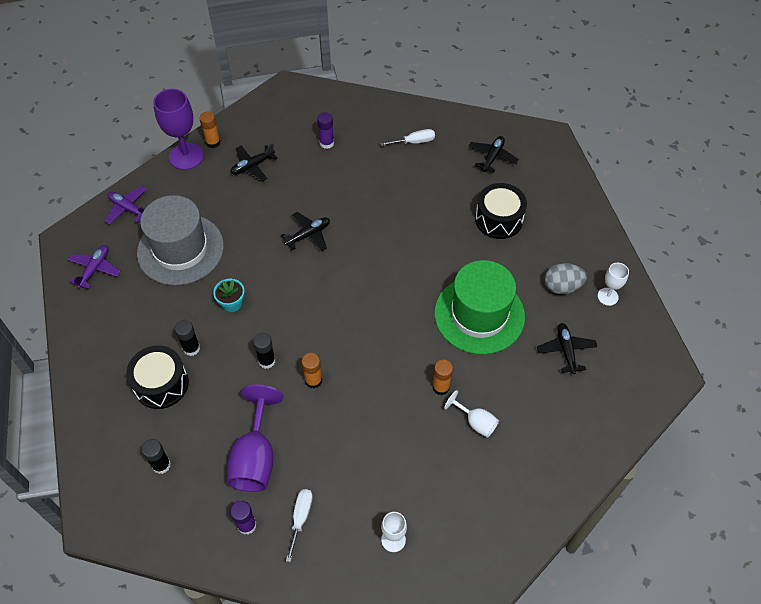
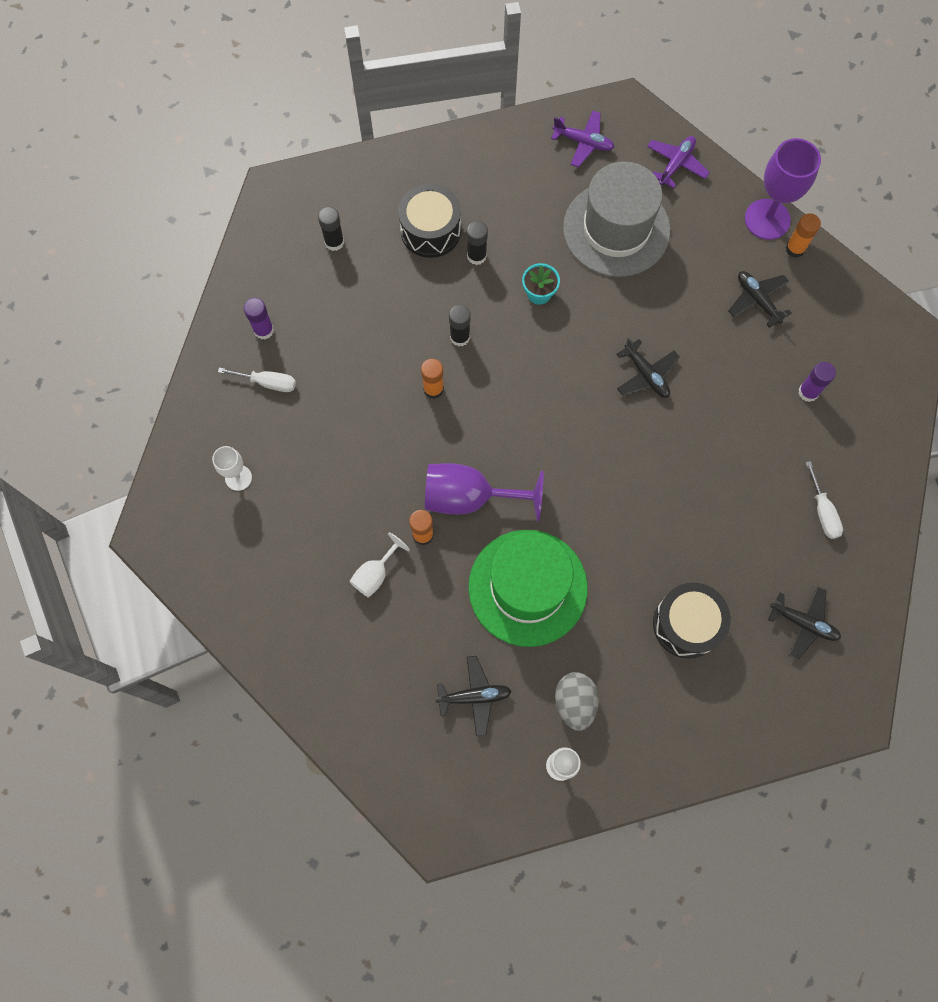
camera: 90 degrees right, 15 degrees up
(255, 457) = (339, 333): purple goblet -> purple goblet (469, 497)

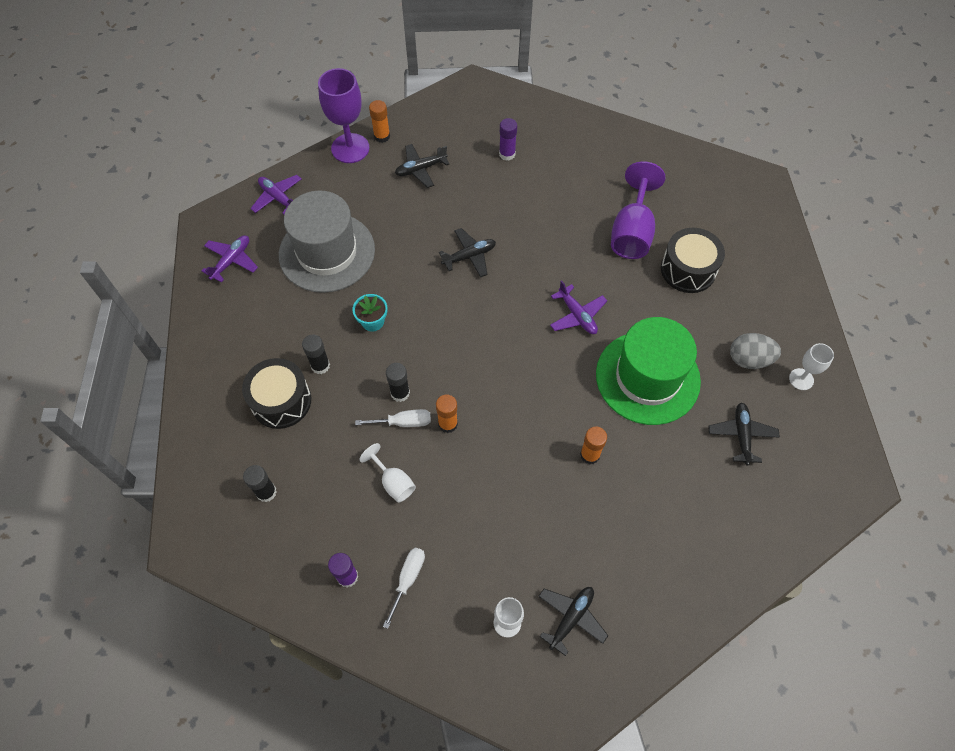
camera: 80 degrees left, 10 degrees down
(375, 574) = (623, 502): white goblet -> white goblet (393, 482)
(469, 497) = (559, 410): purple goblet -> purple goblet (632, 232)
(593, 502) = (577, 315): none -> purple plane
(803, 623) = (692, 196): black plane -> black plane (571, 618)
(822, 511) = (606, 166): white screwdriver -> white screwdriver (403, 422)

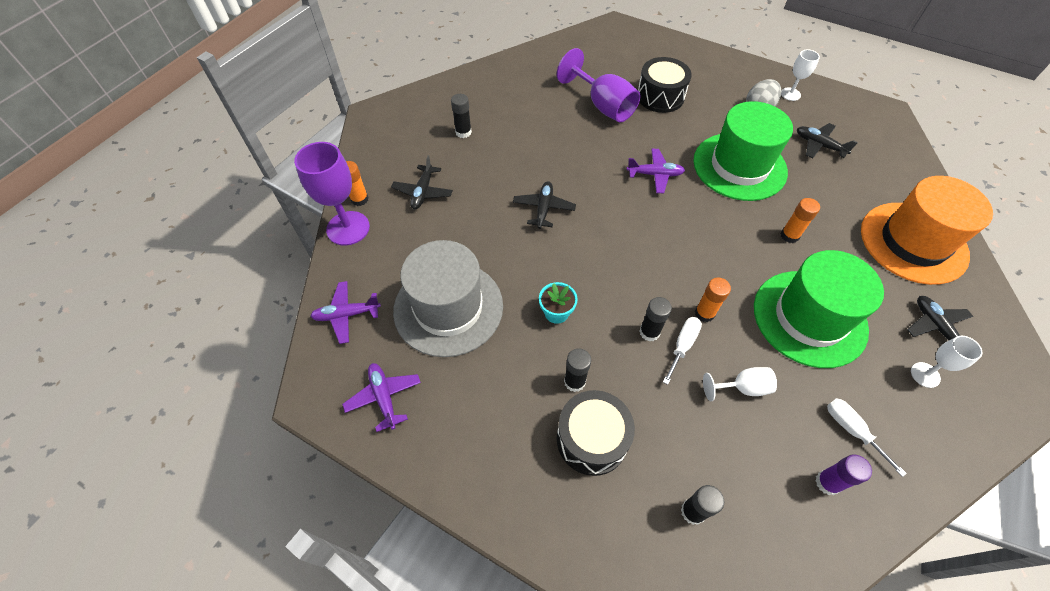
camera: 55 degrees left, 5 degrees down
(503, 506) = (809, 318): none -> green hat
(507, 154) = (463, 132): purple glue stick -> black glue stick
(669, 567) = (913, 242): none -> orange hat

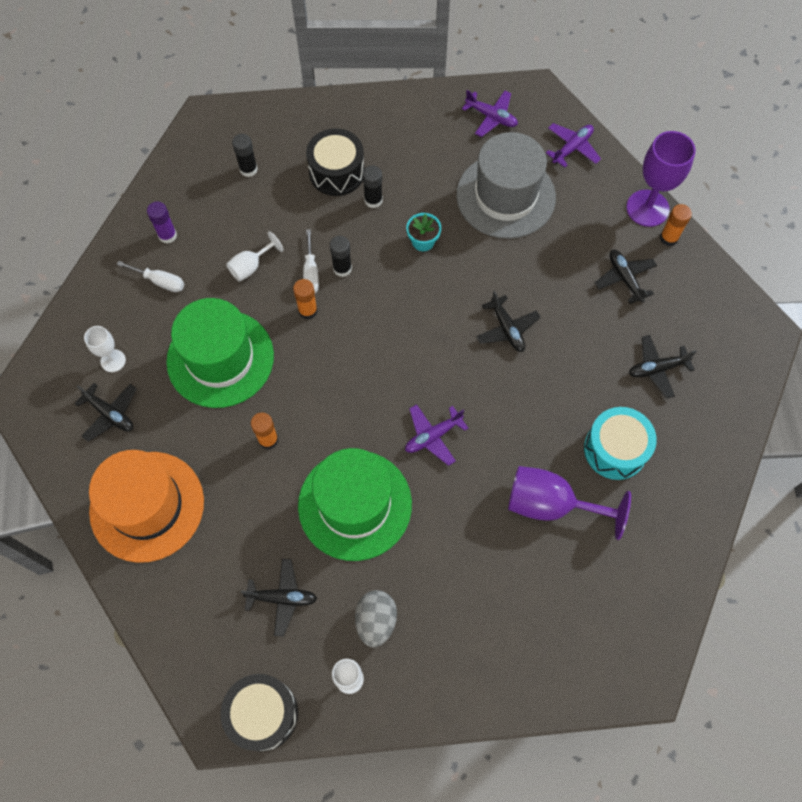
camera: 145 degrees right, 10 degrees up
(463, 132) = (657, 369): black glue stick -> black plane
(536, 109) = (615, 449): none -> turquoise drum
(660, 96) = (498, 565): black drum -> black drum (263, 714)

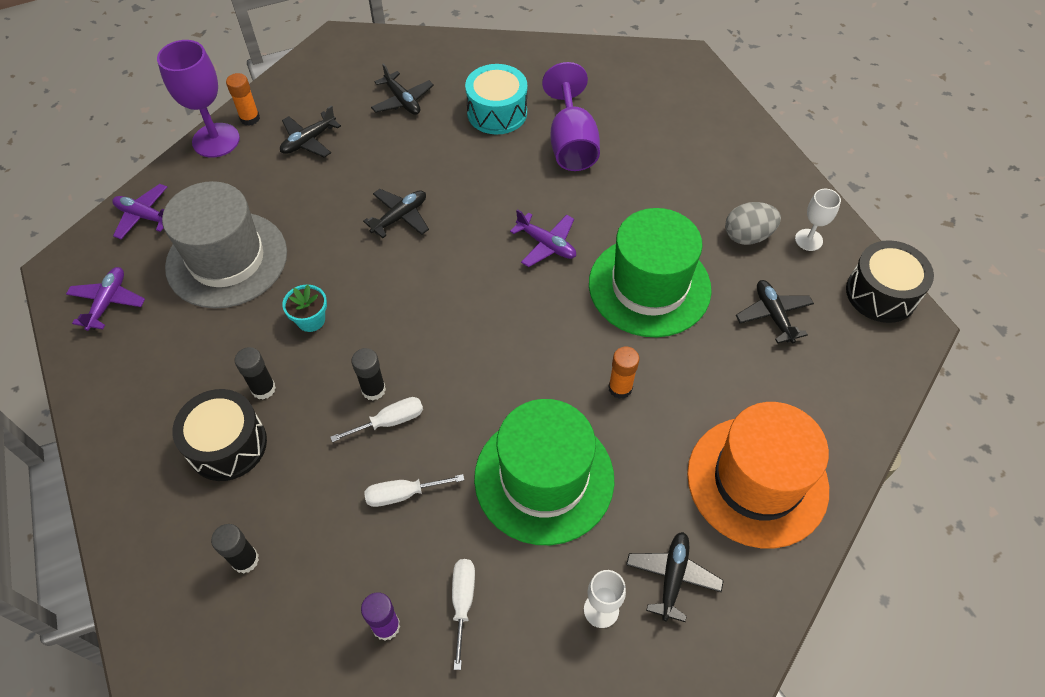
camera: 110 degrees left, 10 degrees down
(251, 266) = (403, 494): white goblet -> white screwdriver
(308, 310) = (444, 406): orange glue stick -> none

